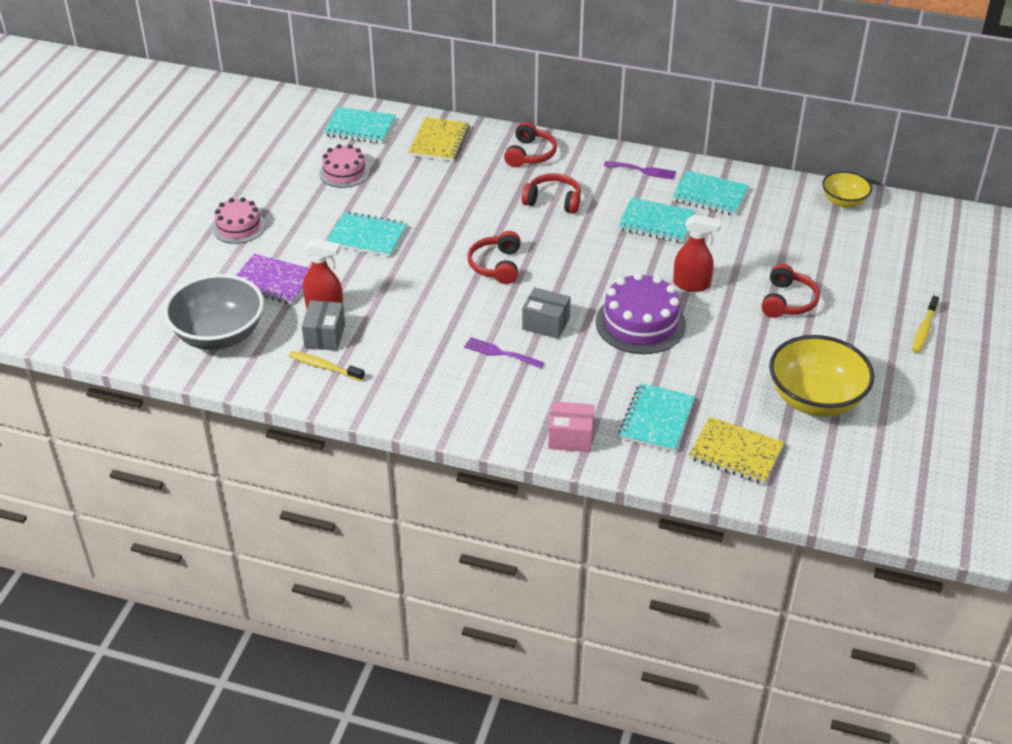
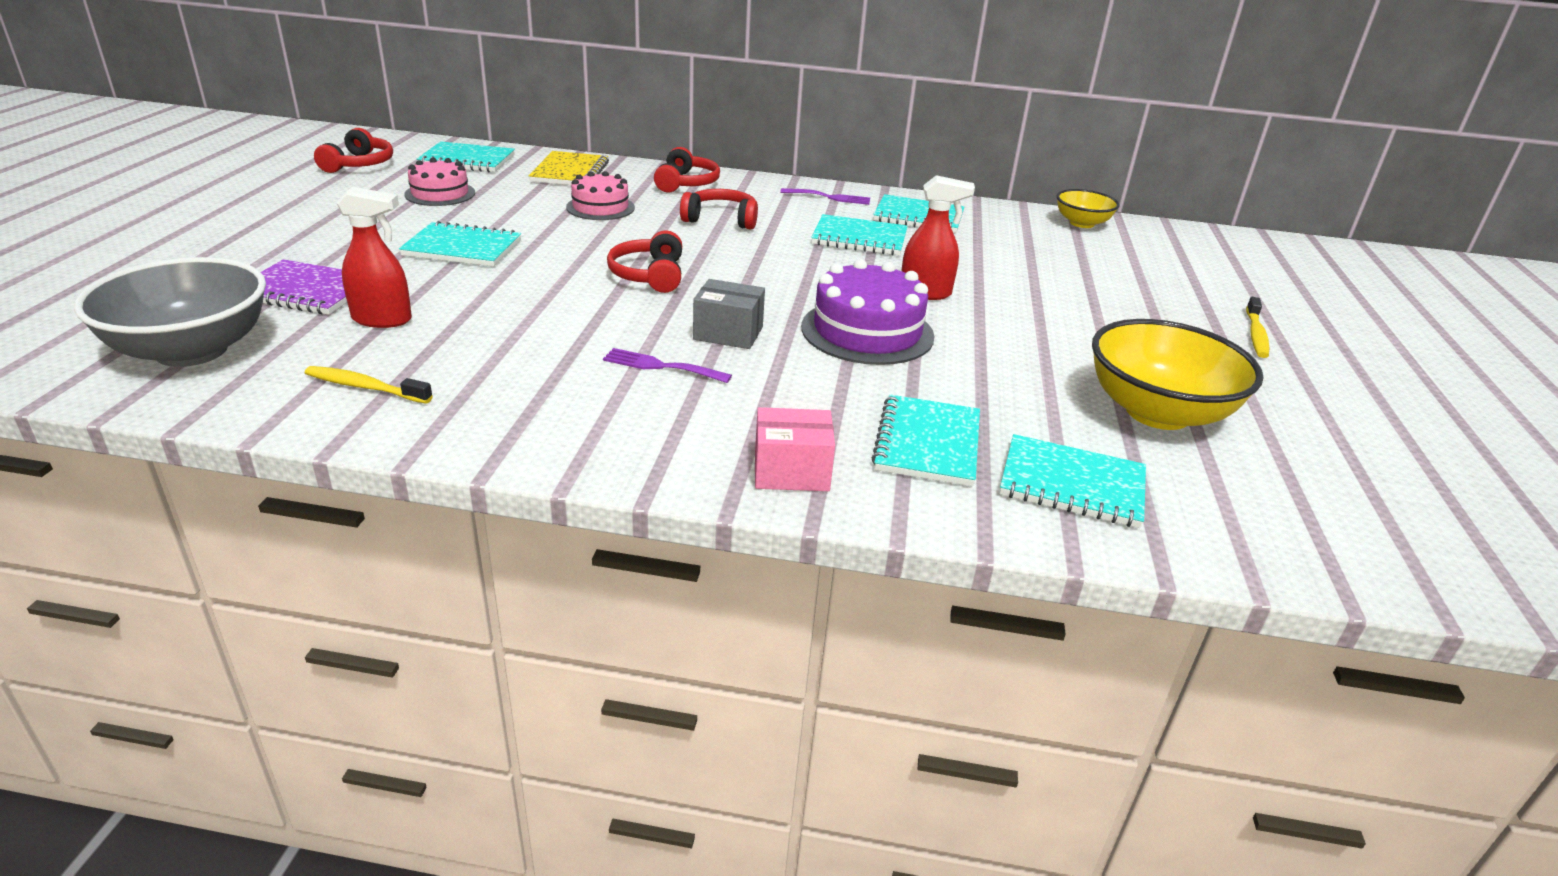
camera: 10 degrees left, 10 degrees down
(238, 227) = (271, 238): pink cake -> pink cake (600, 207)
(324, 336) = (374, 350): grey box -> none
(735, 453) = (1072, 485): yellow notebook -> turquoise notebook
(787, 301) = (1061, 308): red headphones -> red headphones (359, 164)

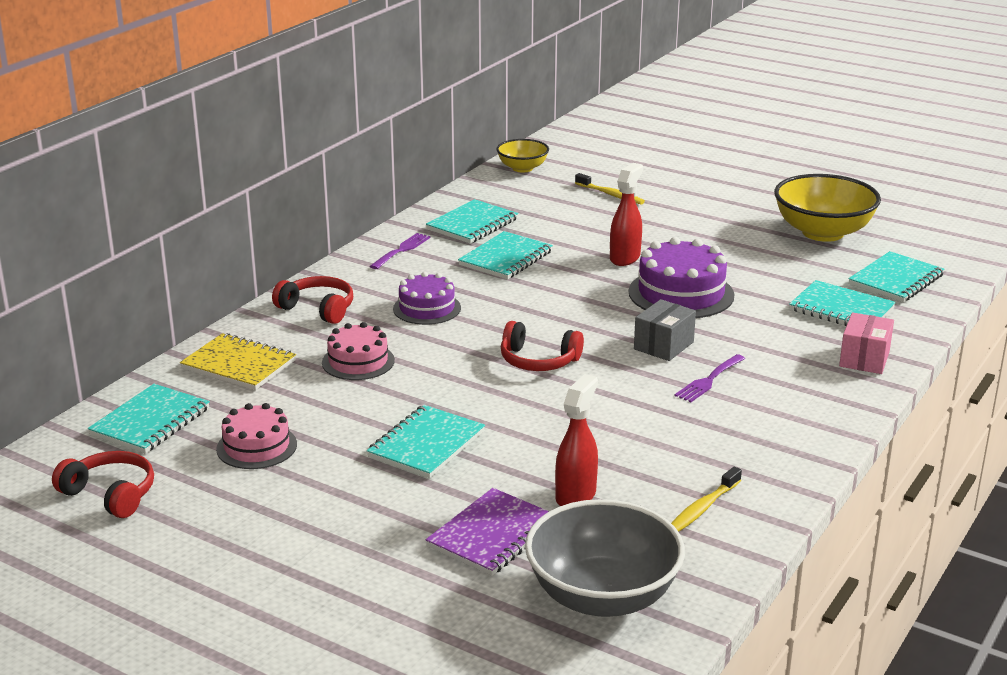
camera: 65 degrees left, 5 degrees down
(721, 219) = (427, 308): red headphones -> purple cake
(1256, 335) = (734, 173): yellow toothbrush -> yellow toothbrush (611, 195)

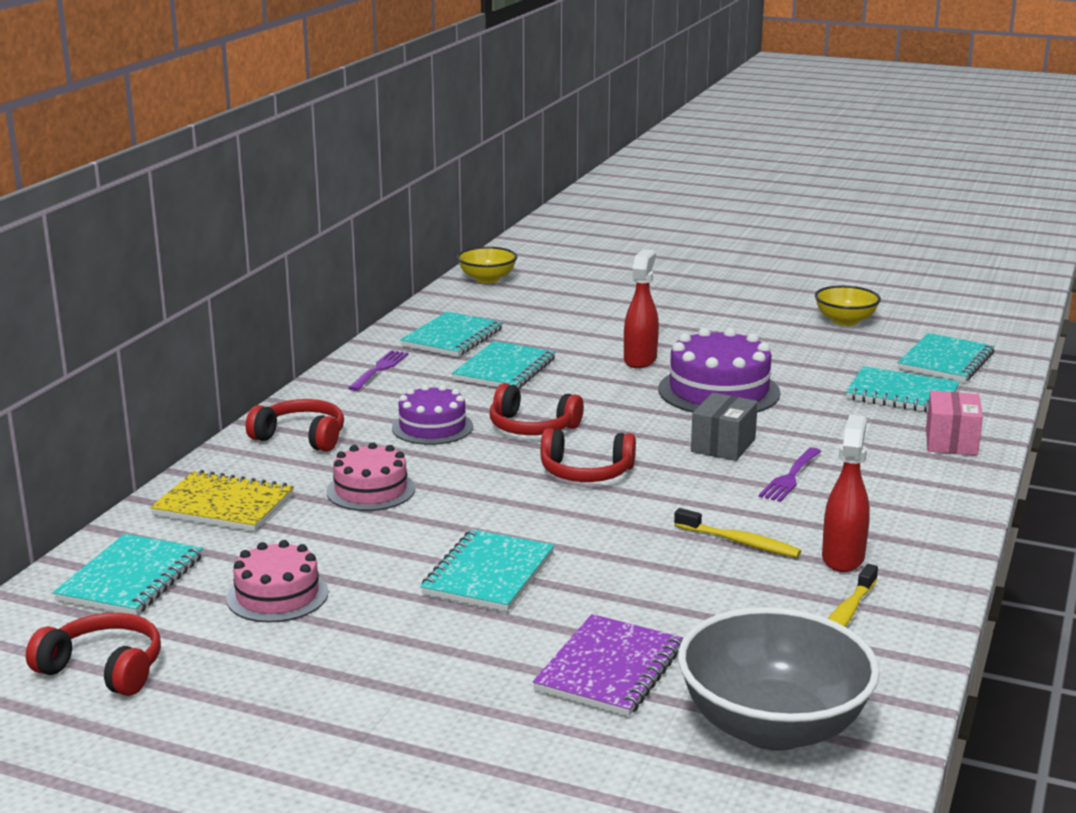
camera: 10 degrees left, 5 degrees down
(509, 315) = (532, 427): none -> red headphones
(576, 495) = (691, 614): red spray bottle -> red spray bottle (843, 557)
(611, 195) = (597, 299): yellow toothbrush -> yellow toothbrush (740, 542)
(822, 232) = (845, 321): yellow bowl -> yellow bowl, size x0.56

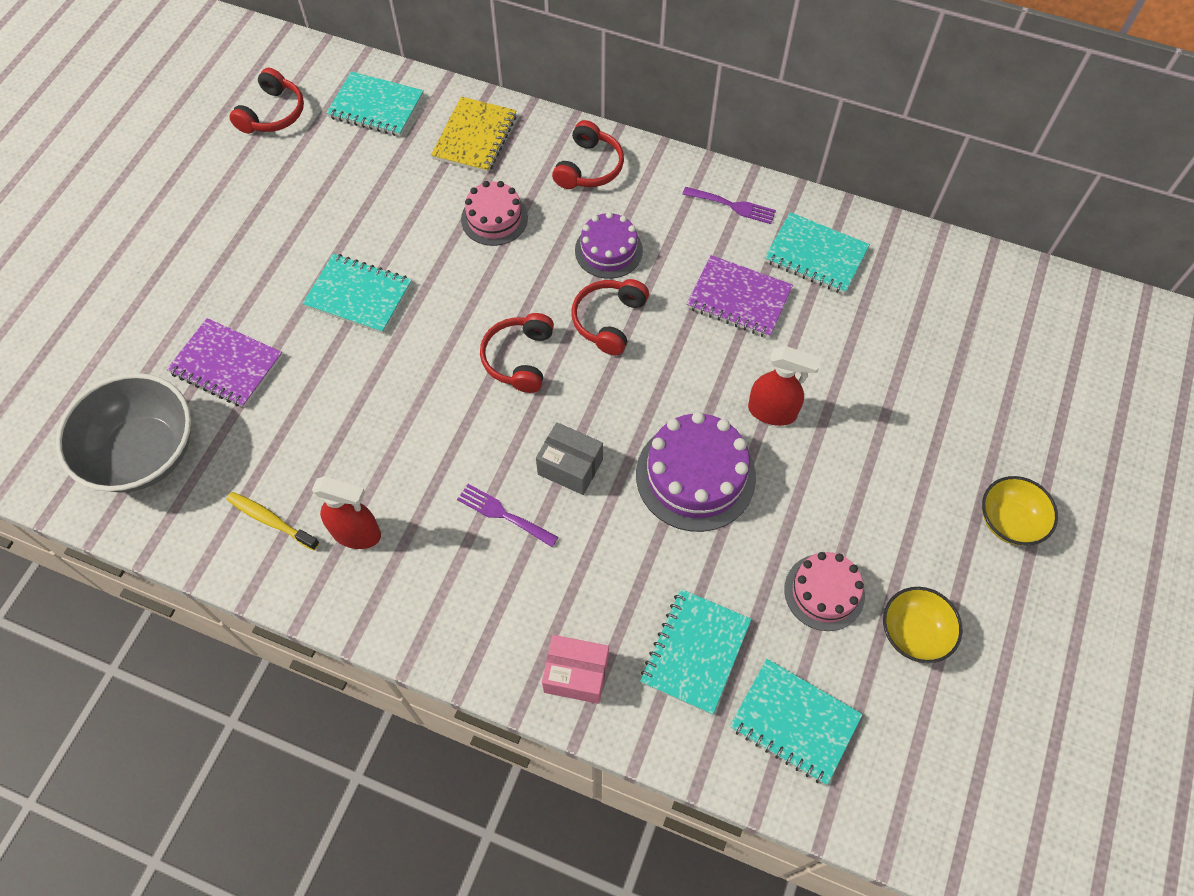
camera: 90 degrees right, 40 degrees up
(277, 595) = (345, 182): pink cake -> pink cake (824, 592)
(487, 279) = (993, 279): yellow bowl -> yellow bowl (1009, 521)
(505, 369) = (739, 299): turquoise notebook -> purple notebook
(740, 542) = (389, 461): yellow toothbrush -> none

